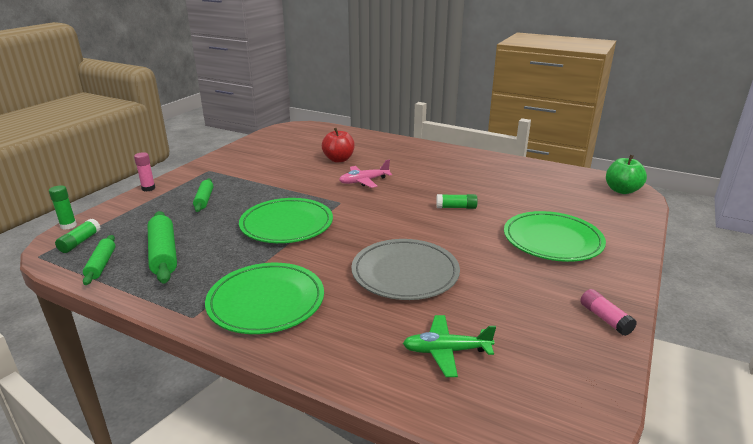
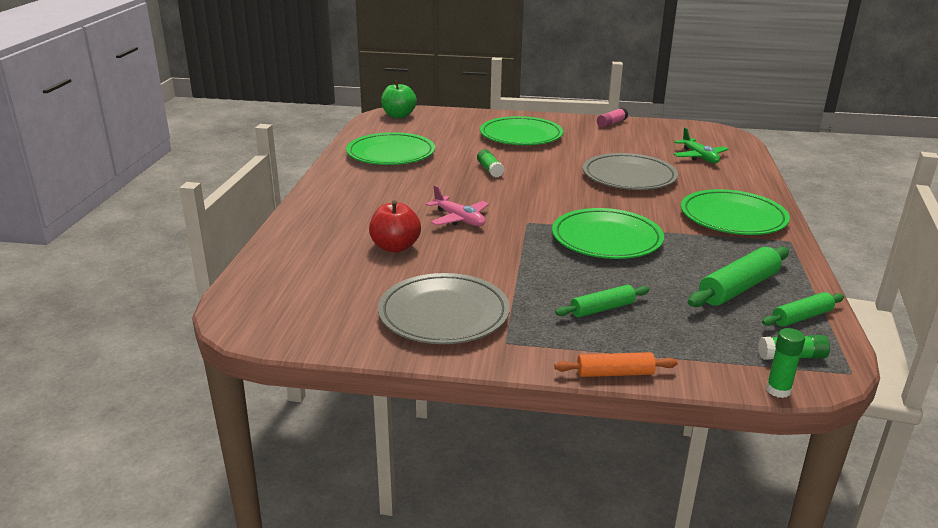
camera: 110 degrees left, 0 degrees up
(148, 188) = (615, 373): pink glue stick -> orange rolling pin
(251, 161) = (444, 314): none -> grey plate
(508, 176) = (391, 154): none -> green plate

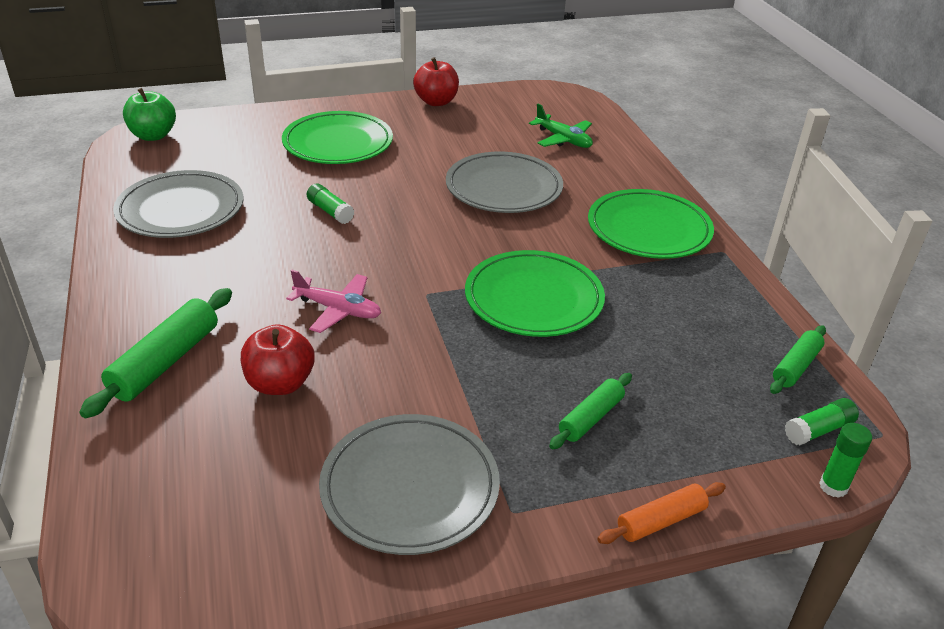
camera: 25 degrees left, 10 degrees up
(391, 154) = (181, 210): green plate -> grey plate
(611, 123) = (436, 102): pink glue stick -> red apple
(738, 288) = (712, 340): green rolling pin -> green rolling pin (165, 362)

